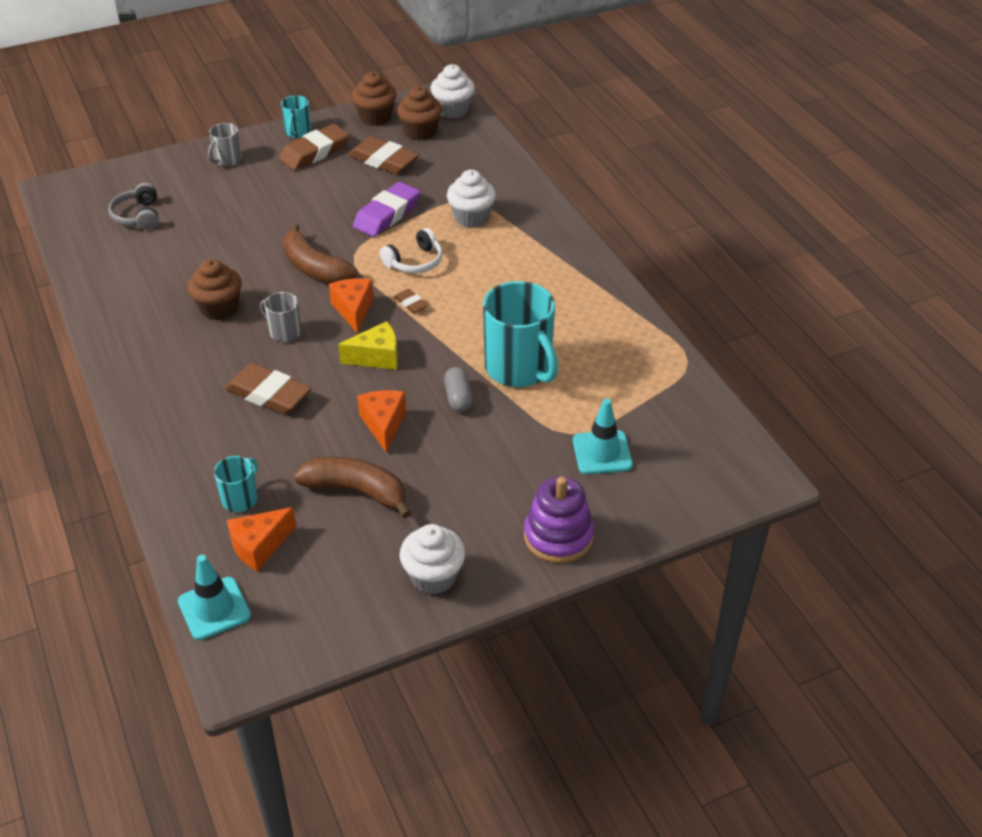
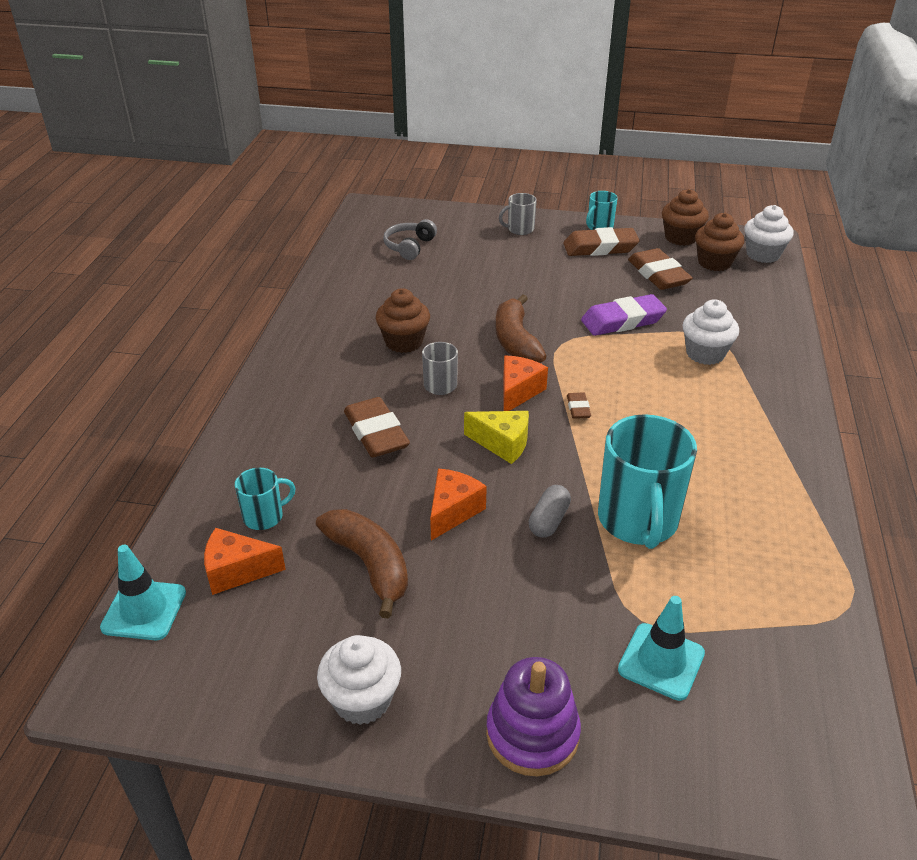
camera: 35 degrees right, 5 degrees down
(414, 262) = (614, 372): white headphones -> none

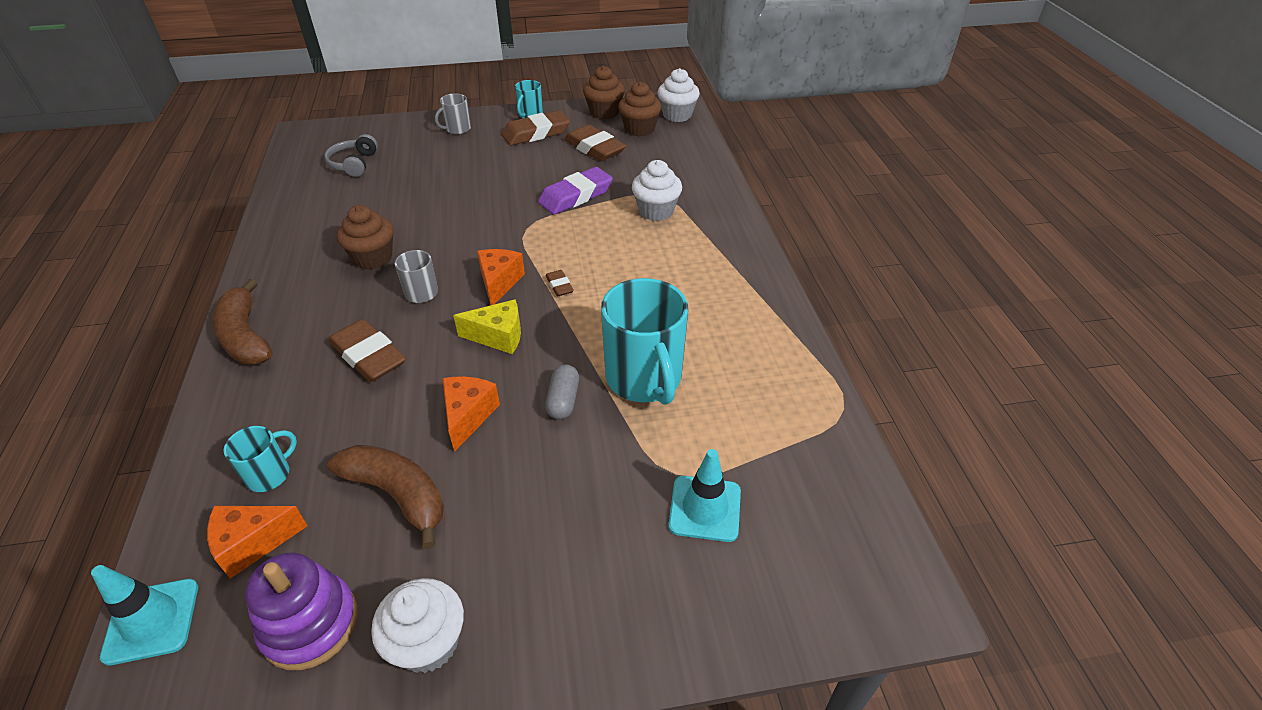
camera: 20 degrees left, 5 degrees up
(515, 341) = (483, 234): brown banana -> brown banana (245, 336)
(532, 734) = (609, 621): purple stacking toy -> purple stacking toy (310, 624)

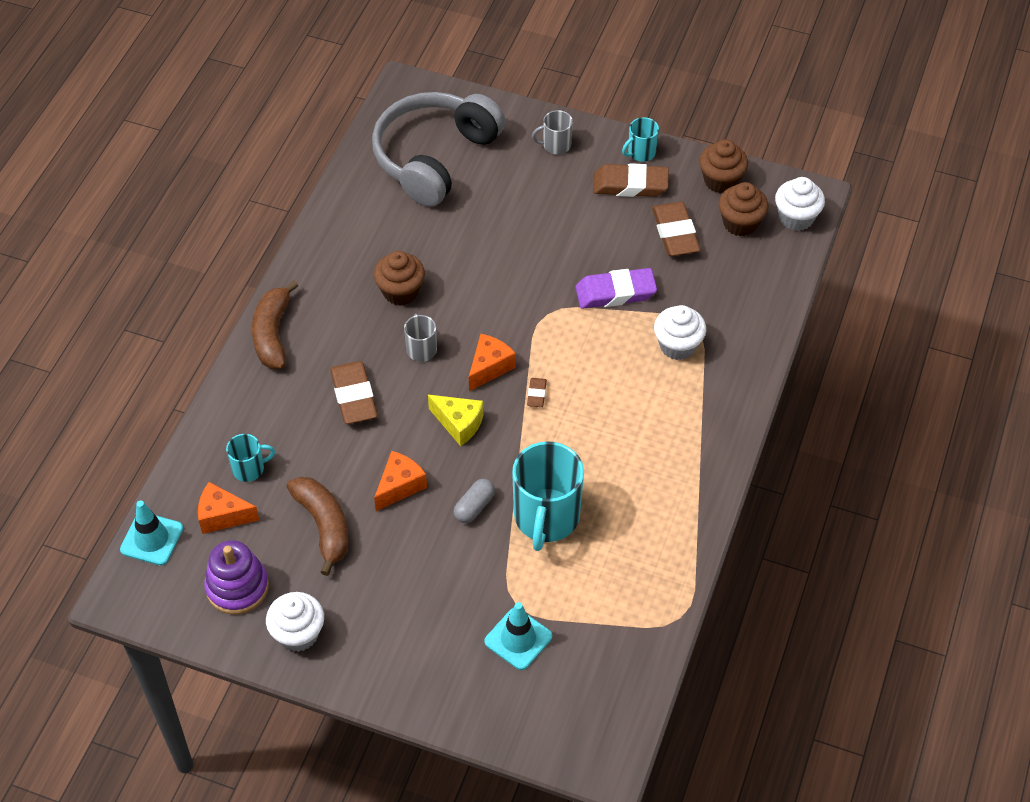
camera: 30 degrees right, 10 degrees up
(354, 164) = (435, 157): grey headphones -> grey headphones, size x2.30

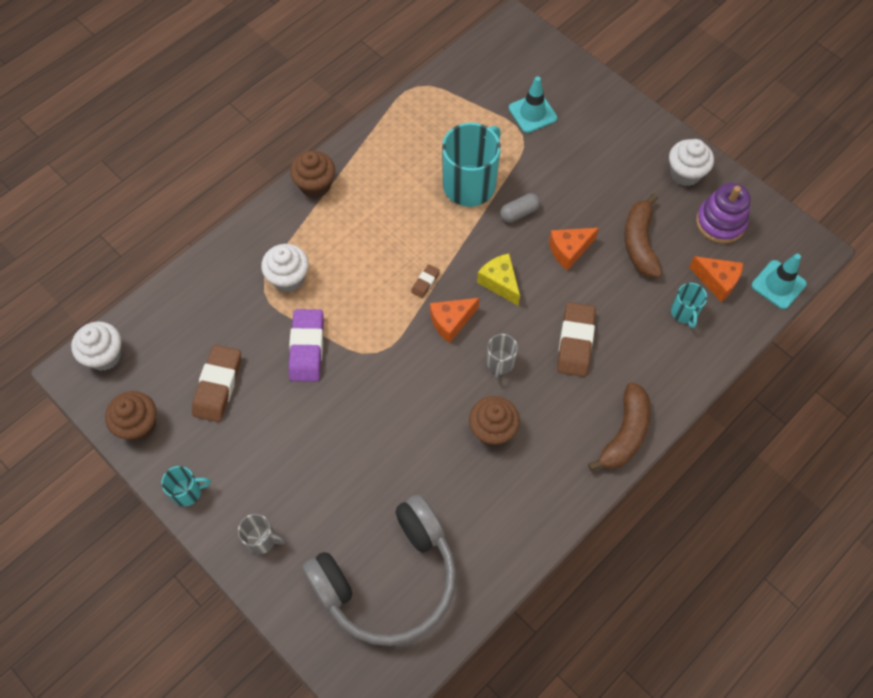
camera: 155 degrees left, 10 degrees up
(249, 469) = (684, 312): turquoise mug -> turquoise mug turned 105 degrees counterclockwise
(615, 293) = (307, 348): purple eraser -> purple eraser turned 75 degrees clockwise
(630, 185) = (222, 457): brown eraser -> none
(740, 223) = (155, 371): brown cupcake -> brown cupcake (315, 185)

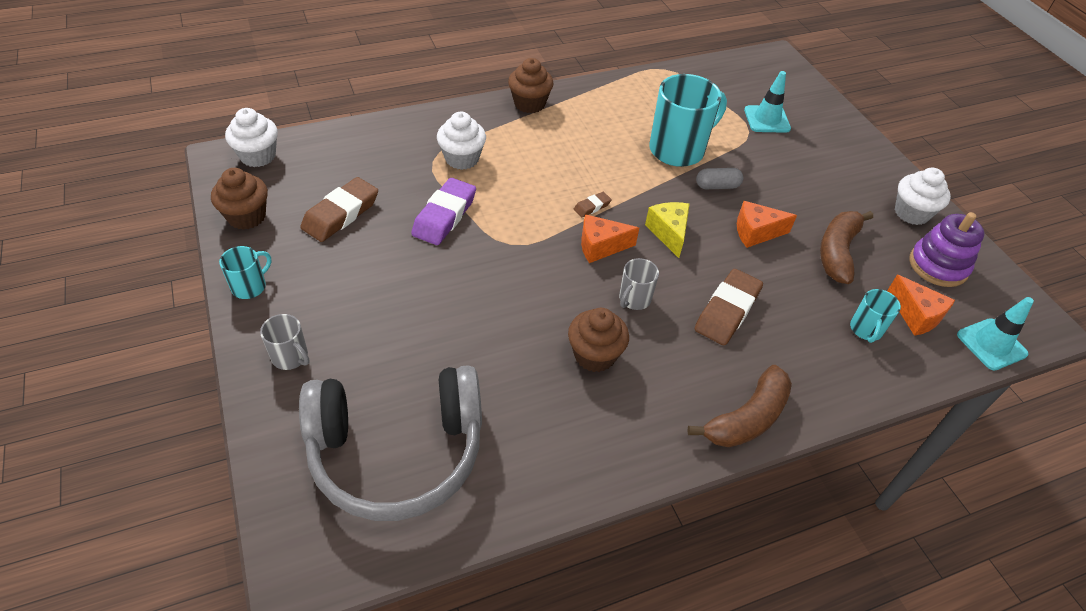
camera: 20 degrees right, 15 degrees down
(187, 492) = (250, 286): turquoise mug -> turquoise mug turned 60 degrees counterclockwise

